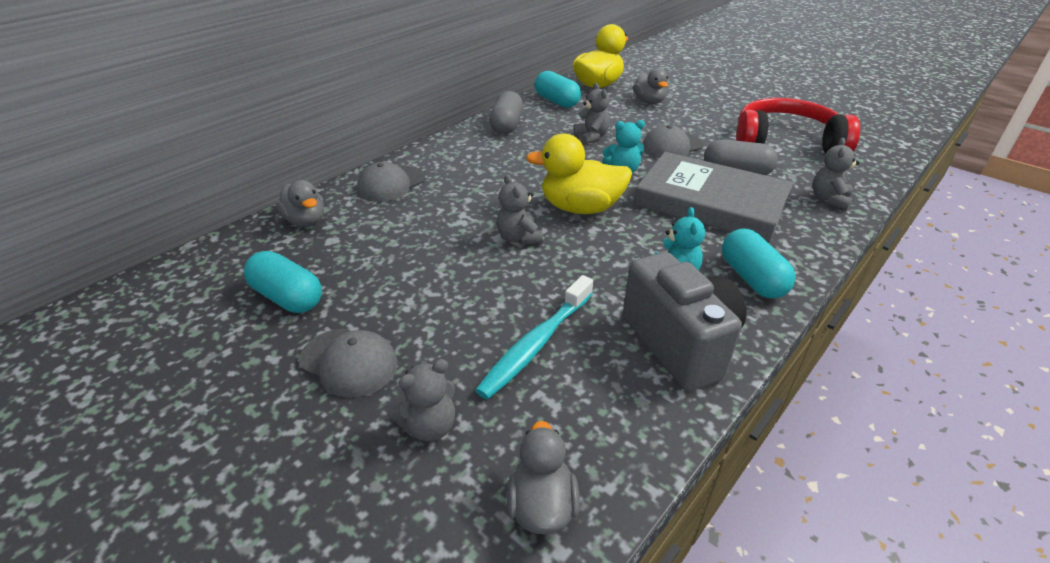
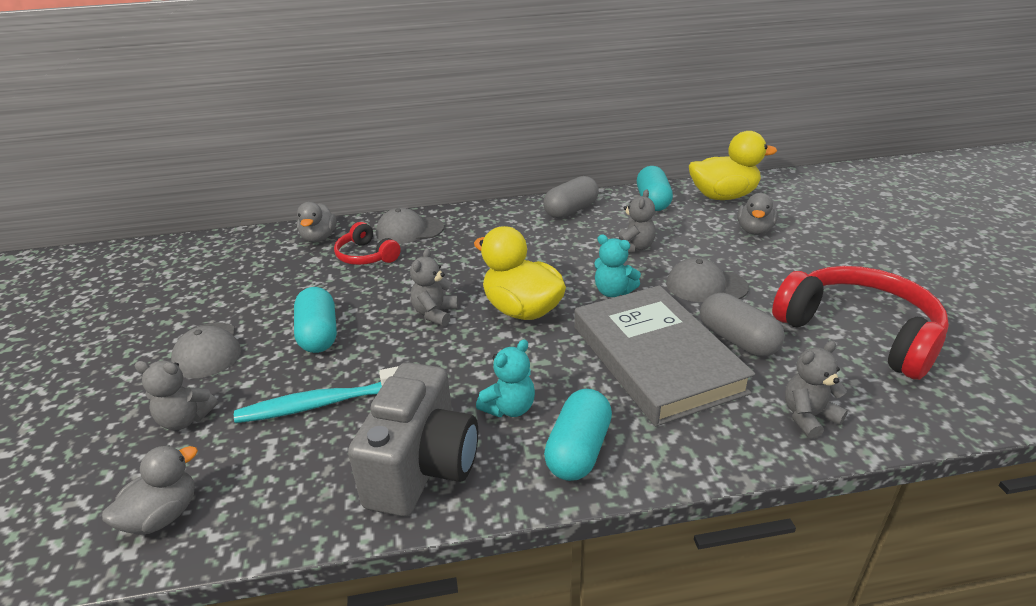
camera: 40 degrees right, 5 degrees down
(288, 297) = (237, 288): turquoise capsule -> turquoise capsule (319, 334)
(382, 218) = (366, 256): none -> red headphones

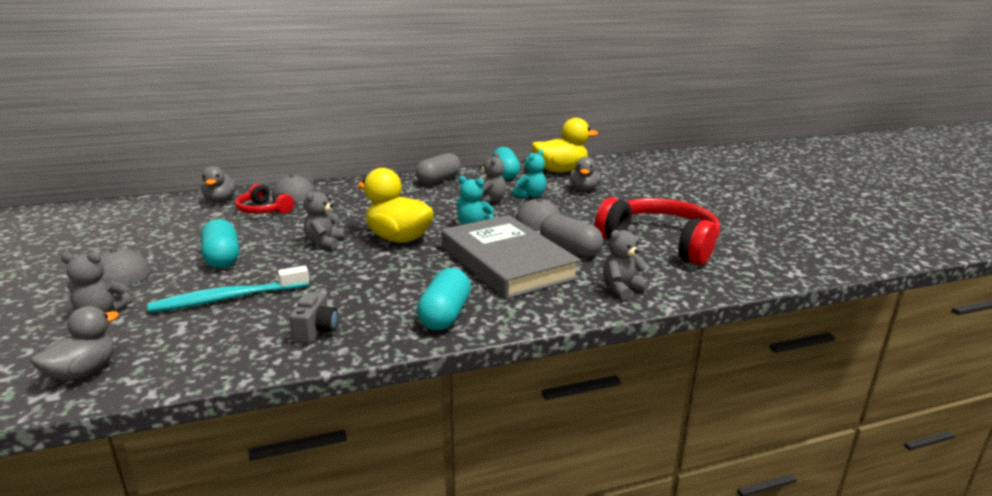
camera: 10 degrees left, 10 degrees down
(422, 468) = (316, 331): grey camera -> grey camera, size x0.46
(509, 408) = (388, 294): turquoise teddy bear -> turquoise teddy bear (530, 196)

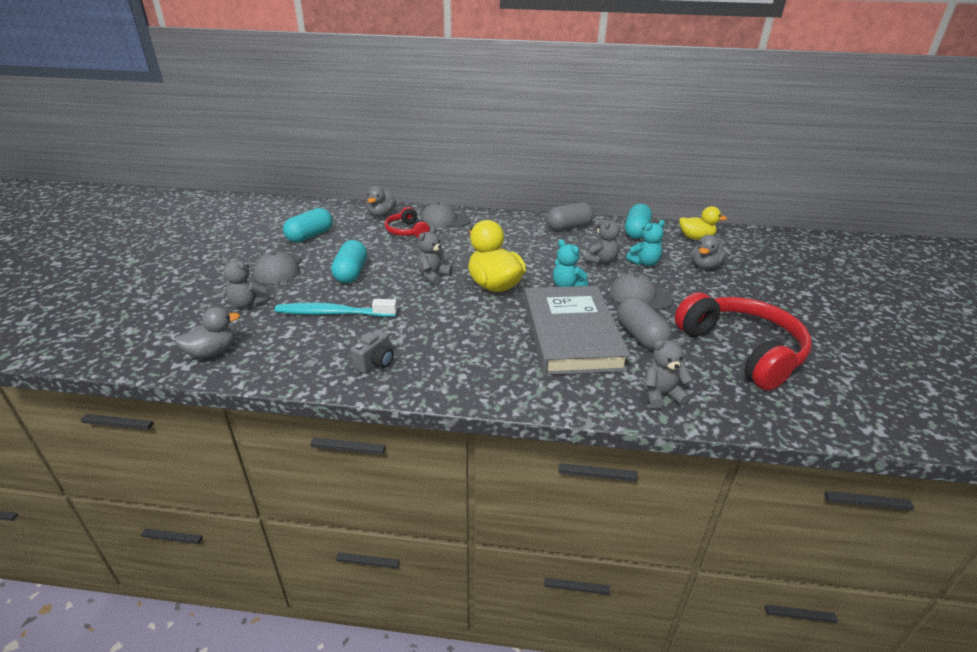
camera: 25 degrees right, 10 degrees up
(445, 315) = (482, 376): turquoise capsule -> turquoise capsule (310, 236)
(560, 171) = (696, 238): yellow duck -> yellow duck, size x0.63

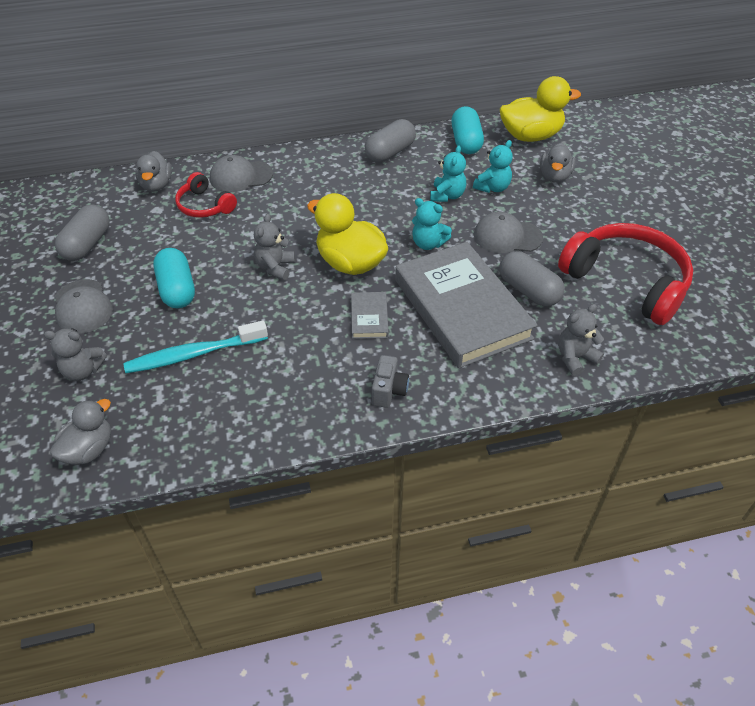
camera: 20 degrees left, 15 degrees up
(310, 236) = (87, 244): turquoise capsule -> grey capsule
(375, 363) = (281, 406): grey camera -> grey camera (389, 391)
(487, 322) = (369, 318): none -> grey book
(601, 260) = (447, 195): grey teddy bear -> turquoise teddy bear
(696, 238) = (531, 136): yellow duck -> yellow duck, size x1.58

